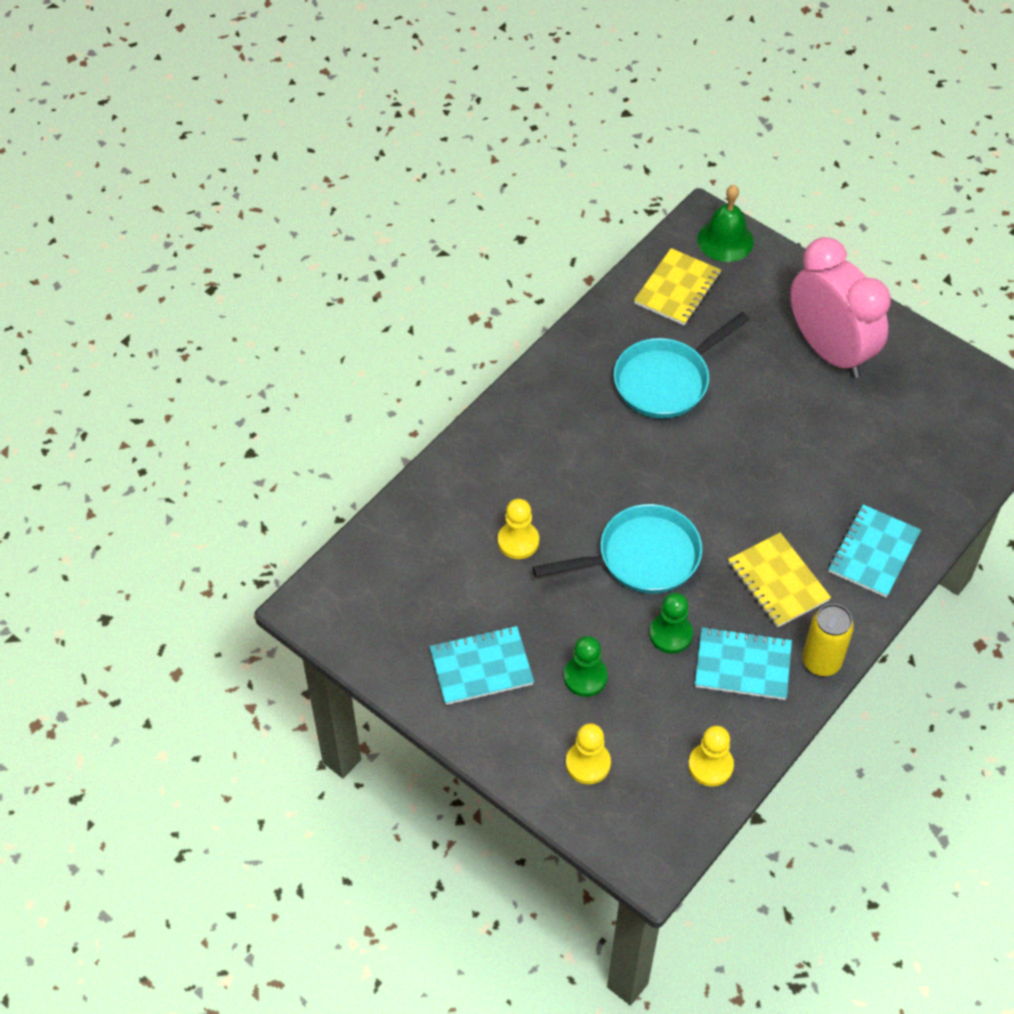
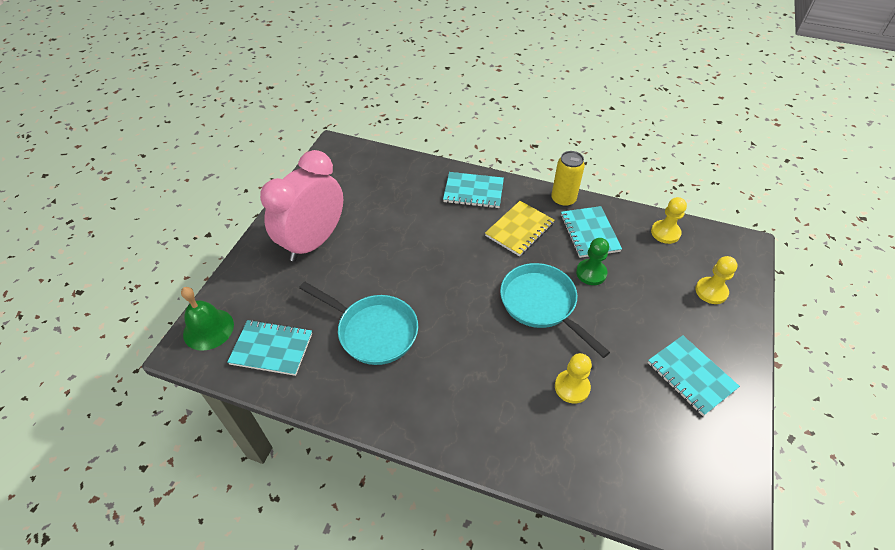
camera: 110 degrees left, 5 degrees down
(585, 677) = (653, 310): green pawn -> none
(677, 289) = (272, 349): yellow notebook -> turquoise notebook

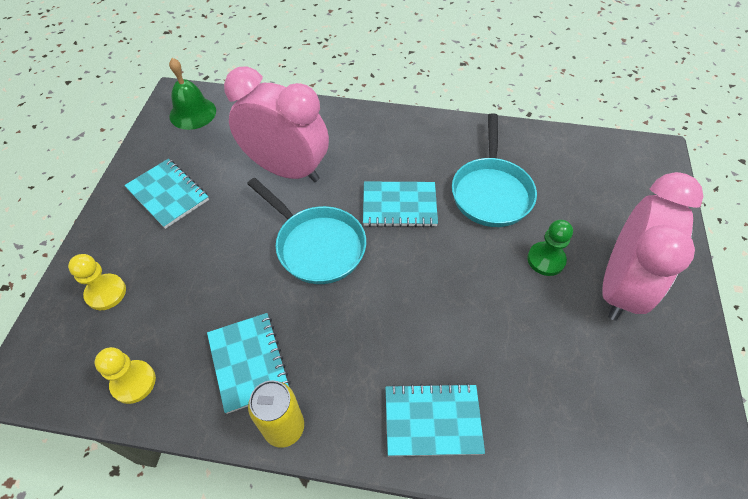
camera: 170 degrees right, 5 degrees up
(208, 329) = (654, 171): green bell -> green bell (193, 113)
(272, 349) = (579, 163): turquoise notebook -> turquoise notebook (399, 206)
(373, 331) = (491, 192): turquoise pan -> turquoise pan turned 105 degrees counterclockwise
(519, 229) = (351, 352): yellow notebook -> none
(572, 387) = (286, 170): yellow pawn -> pink clock
(591, 273) = (254, 296): green pawn -> green pawn (546, 260)

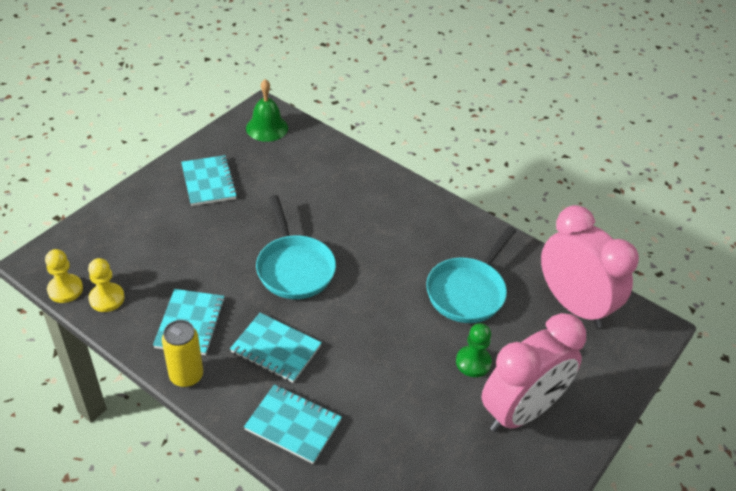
camera: 25 degrees right, 10 degrees down
(106, 293) = (124, 232): yellow pawn -> yellow pawn (65, 289)
(286, 170) = (310, 202): pink clock -> pink clock (573, 305)
(399, 206) = (381, 268): turquoise notebook -> turquoise notebook (276, 349)

